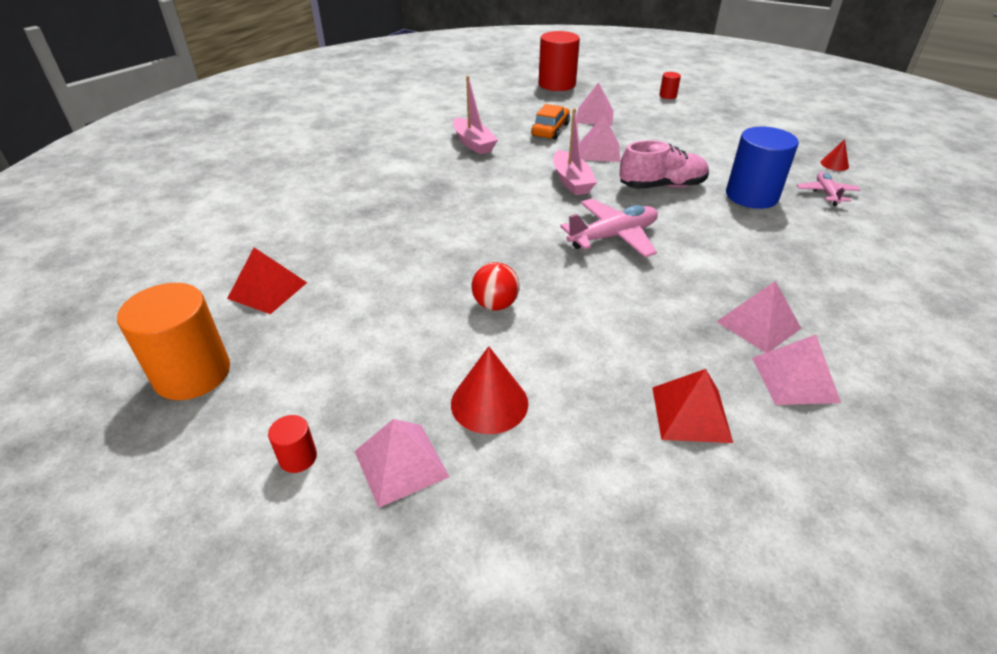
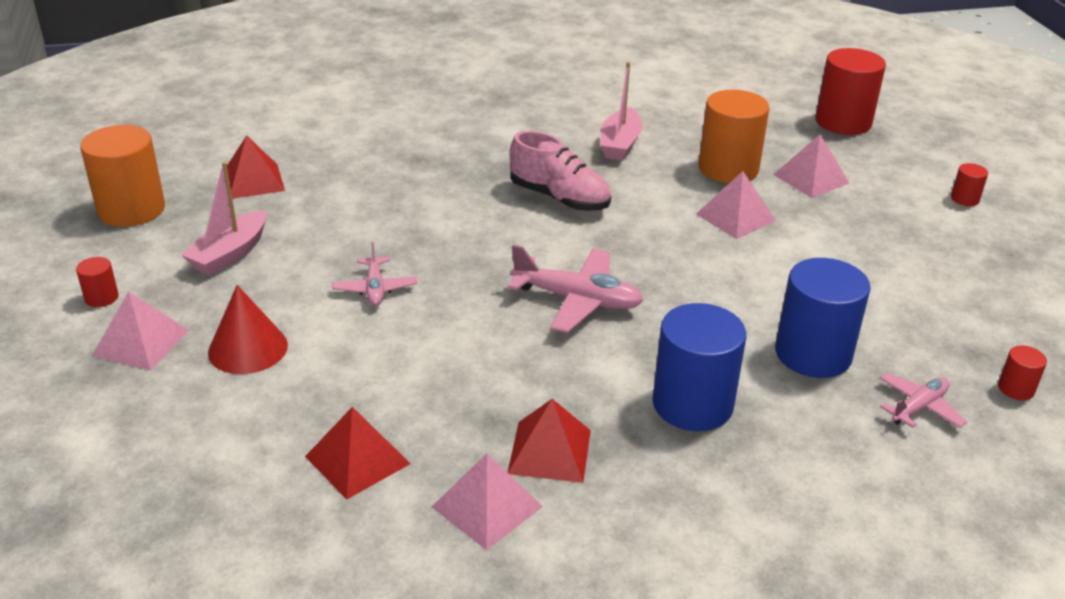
camera: 45 degrees right, 5 degrees down
(495, 304) = (375, 289): red ball -> pink plane
(550, 130) = (728, 168): orange car -> orange cylinder
(571, 181) = (643, 230): pink boat -> pink boat (230, 254)
(662, 186) = (729, 286): pink shoe -> pink shoe (559, 198)
(758, 325) = (549, 451): pink pyramid -> red pyramid
(760, 252) = (692, 404): none -> blue cylinder
(834, 164) = (1016, 389): red cone -> red cylinder

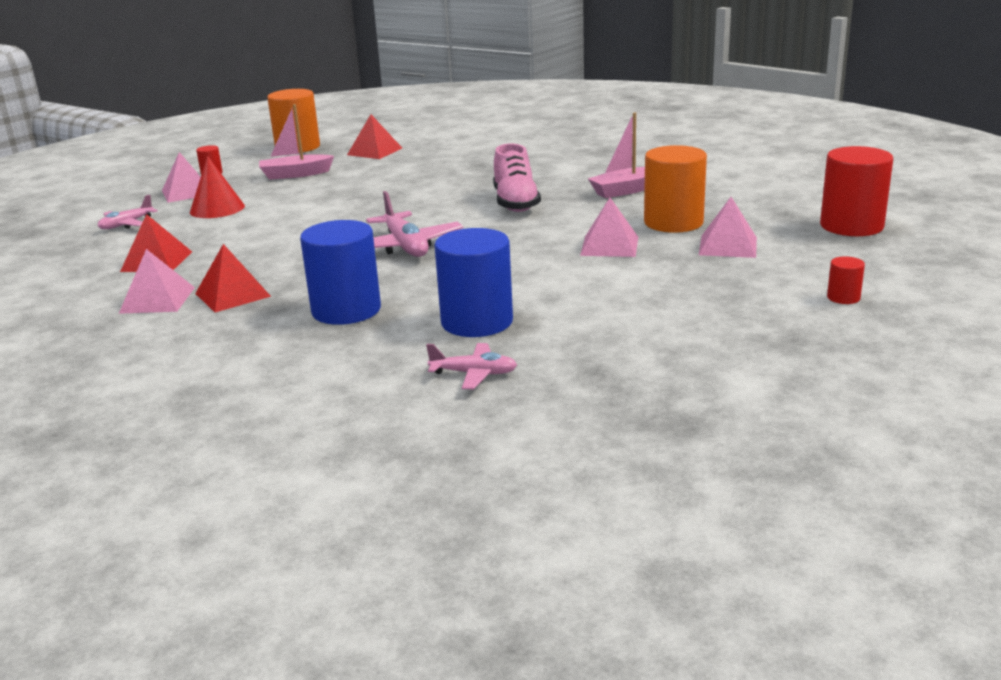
camera: 50 degrees right, 10 degrees down
(375, 289) = (321, 207): pink plane -> pink plane (126, 224)
(1016, 389) = (573, 400): red cylinder -> none

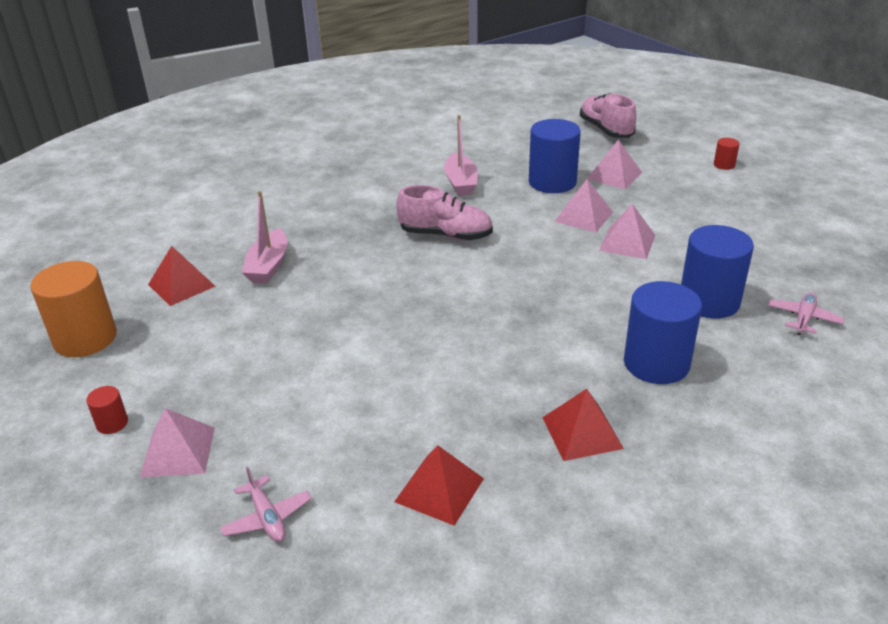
camera: 70 degrees left, 10 degrees up
(157, 300) = (567, 492): pink pyramid -> pink pyramid (627, 242)
(217, 209) = (279, 427): red cone -> none
(295, 174) = (205, 352): pink boat -> pink boat (268, 266)
(405, 246) = (516, 309): pink plane -> none
(673, 222) = (552, 182): orange cylinder -> blue cylinder
(851, 226) = (606, 130): red cylinder -> pink shoe

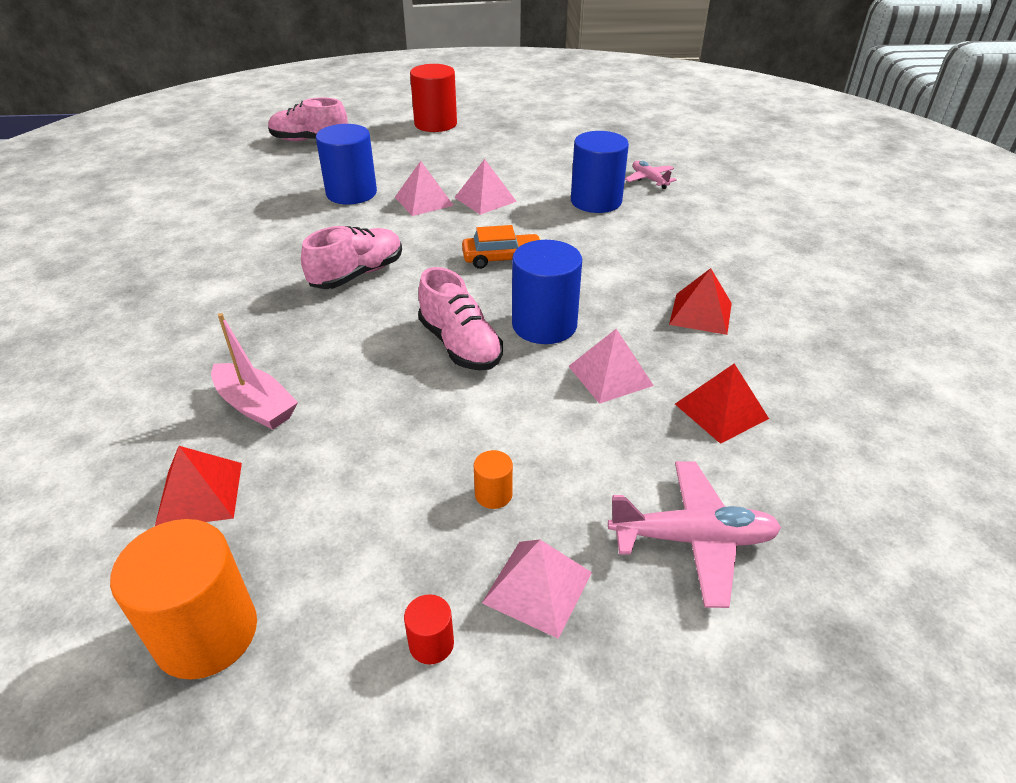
camera: 60 degrees left, 5 degrees up
(252, 398) = (493, 494): none -> orange cylinder
(267, 518) = (693, 539): pink plane -> pink plane, size x1.68
(403, 317) = (460, 345): none -> pink shoe
(461, 183) = (280, 234): pink boat -> none
(543, 288) = (502, 258): none -> orange car
(614, 175) = (384, 165): pink pyramid -> pink pyramid (610, 375)
(656, 363) = (647, 250): blue cylinder -> blue cylinder (544, 325)
(724, 165) = (435, 124): red cylinder -> red cylinder, size x2.24

